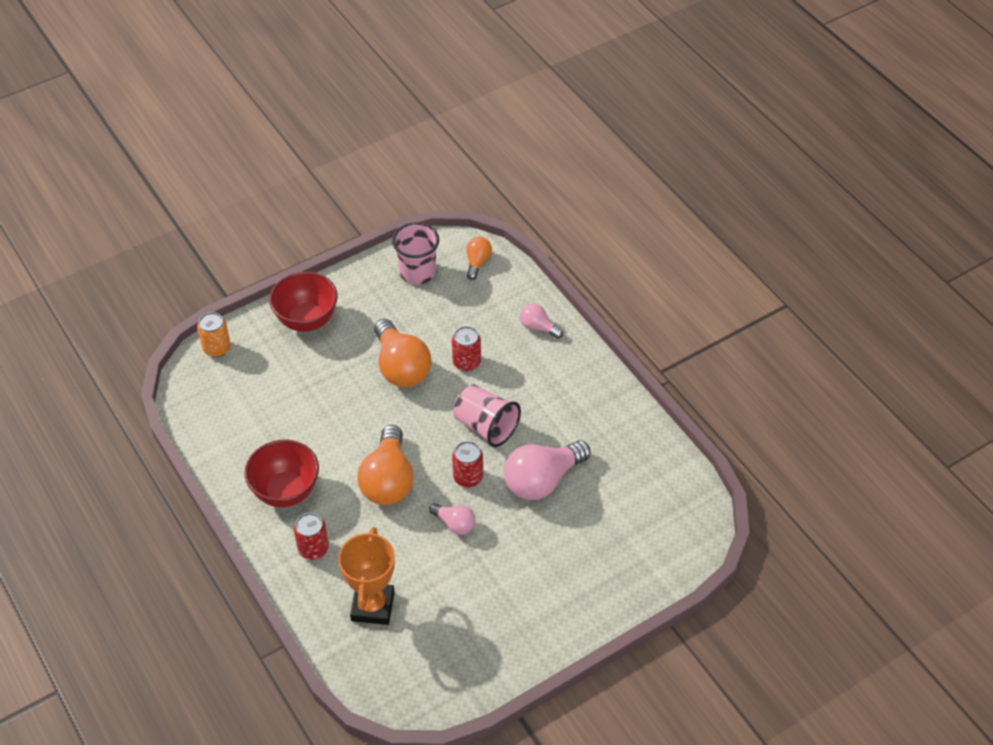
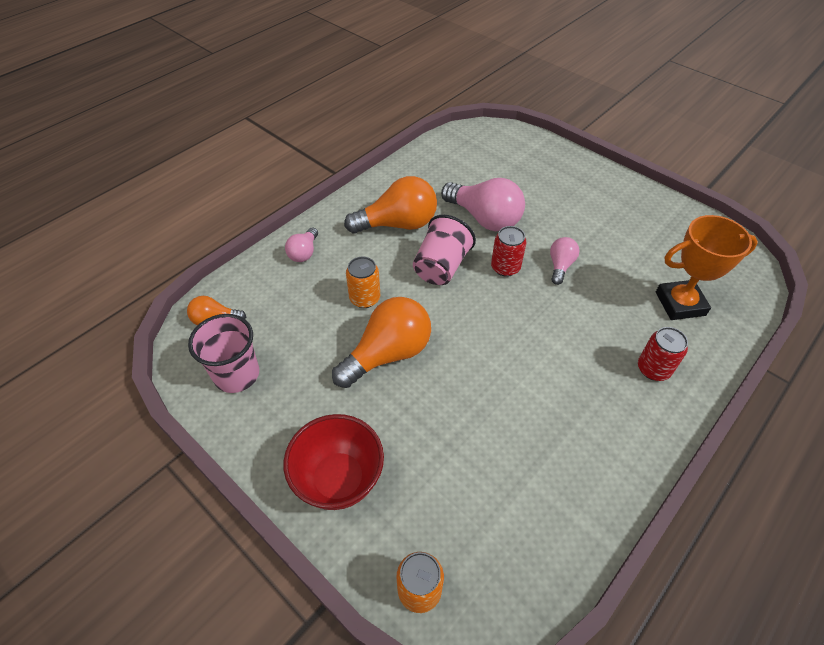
camera: 105 degrees left, 0 degrees up
(286, 491) = (601, 418): red bowl -> none
(388, 480) = (539, 327): orange light bulb -> orange light bulb (398, 224)
(466, 362) = (365, 298): red can -> orange can

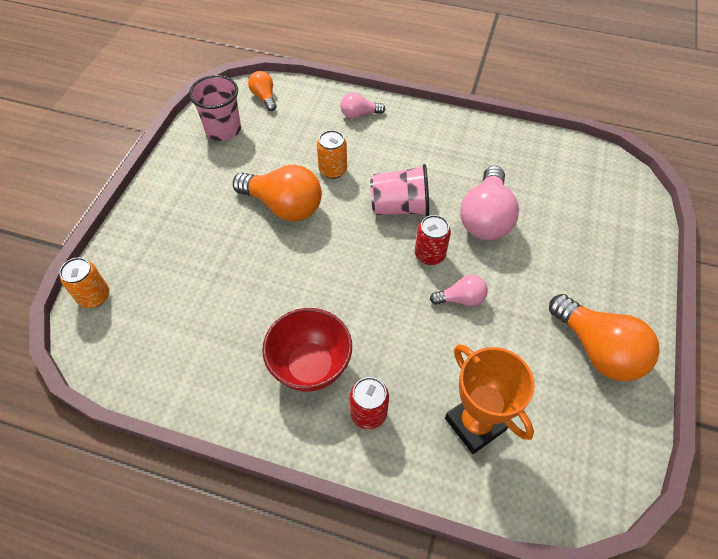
camera: 65 degrees right, 5 degrees up
(339, 479) = (162, 220): red bowl -> red bowl (310, 366)
(398, 224) = (432, 159): orange light bulb -> orange light bulb (597, 350)

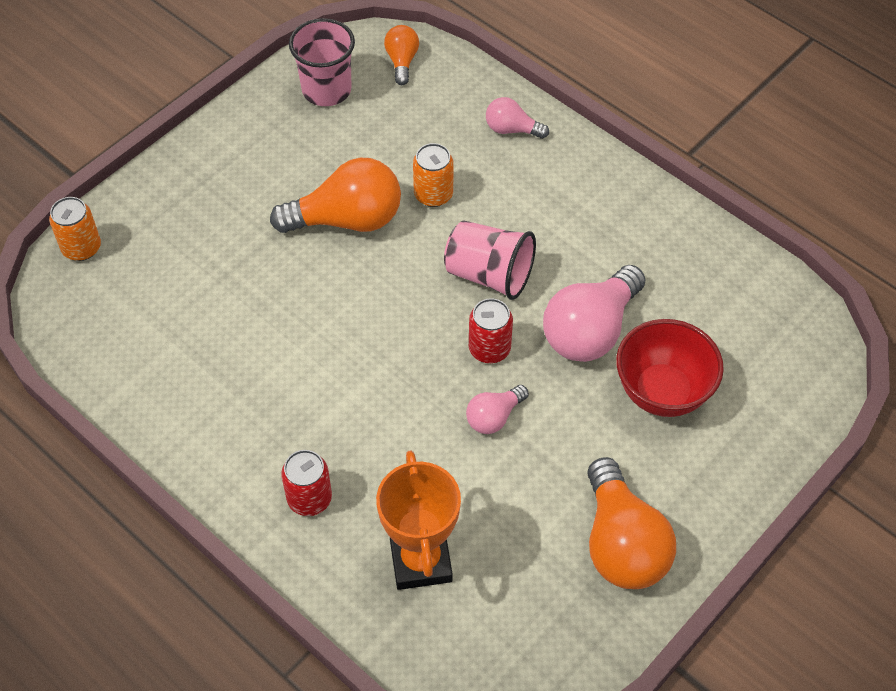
camera: 25 degrees right, 0 degrees up
(284, 206) = (347, 219): orange light bulb -> orange light bulb turned 60 degrees counterclockwise
(310, 366) = (274, 422): red bowl -> red bowl (662, 392)
(461, 299) = (494, 417): pink light bulb -> pink light bulb turned 120 degrees clockwise

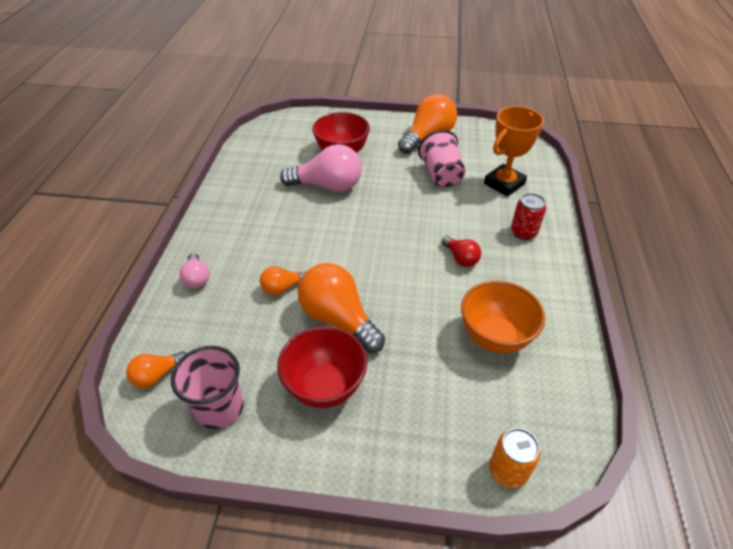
camera: 125 degrees left, 10 degrees down
(200, 338) = (494, 337): none -> orange bowl
(279, 169) = (325, 387): none -> red bowl
(330, 390) = (460, 258): none -> red light bulb
(433, 194) = (283, 288): orange can -> orange light bulb
(489, 274) = (324, 235): pink cup -> pink cup (441, 175)
(489, 349) = (373, 213): red can -> none
(494, 417) = (410, 194): pink light bulb -> none

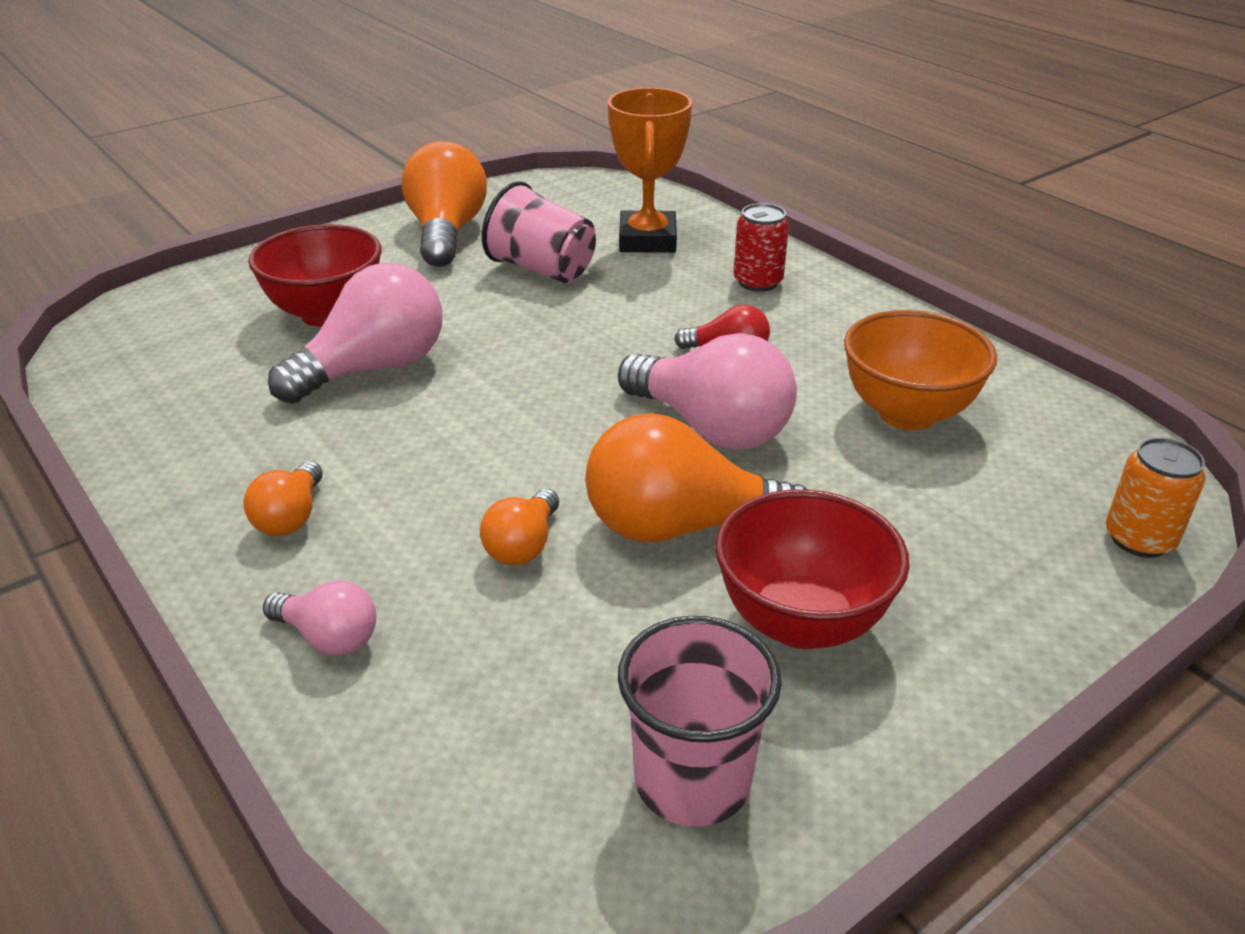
camera: 45 degrees left, 10 degrees down
(157, 375) = (498, 832): orange light bulb -> orange light bulb (291, 517)
(406, 287) = (711, 427): none -> pink light bulb

